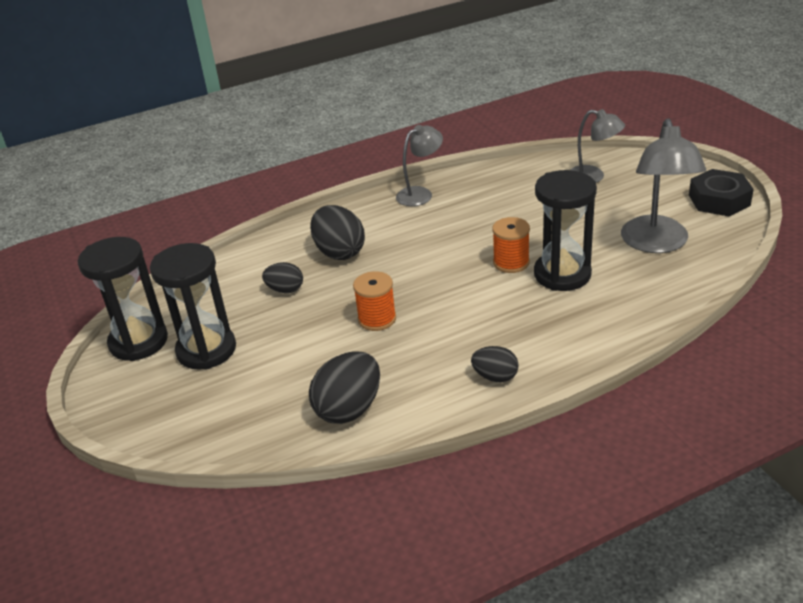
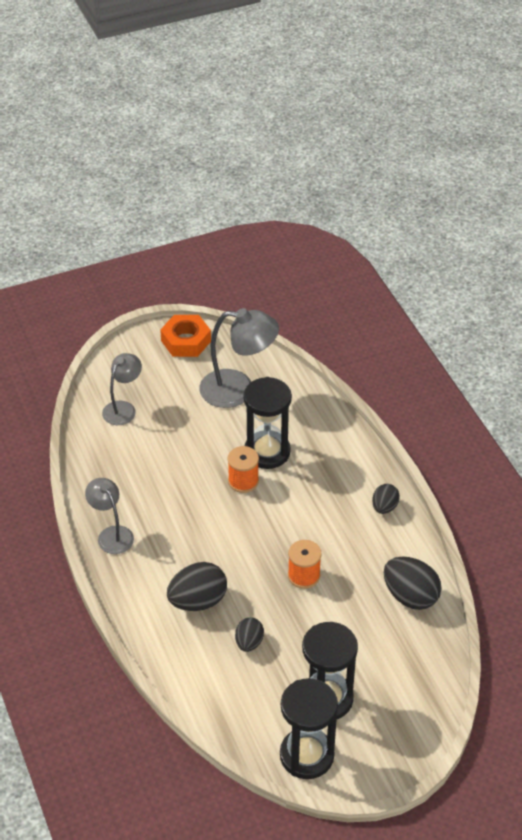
camera: 90 degrees left, 10 degrees up
(719, 200) = (186, 341): black nut -> orange nut

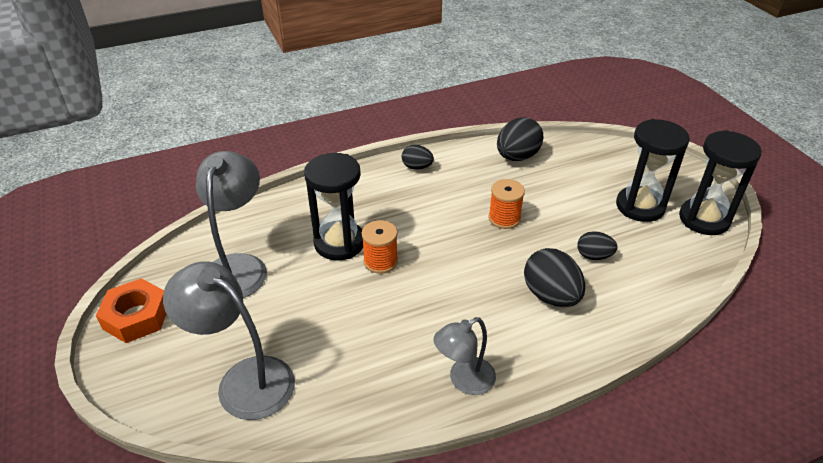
camera: 90 degrees left, 5 degrees down
(123, 408) = (244, 380): grey lamp -> grey lamp, size x1.62

